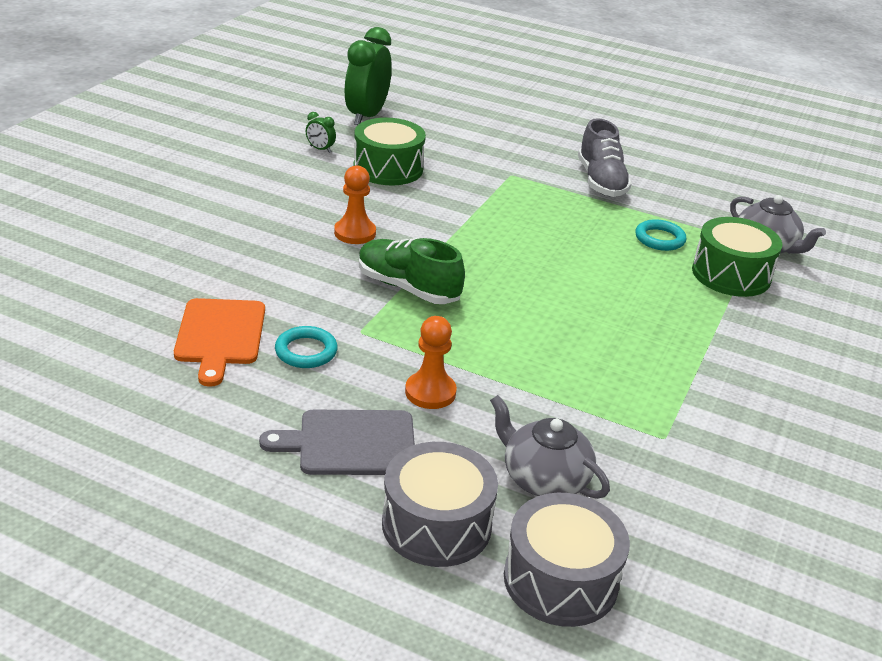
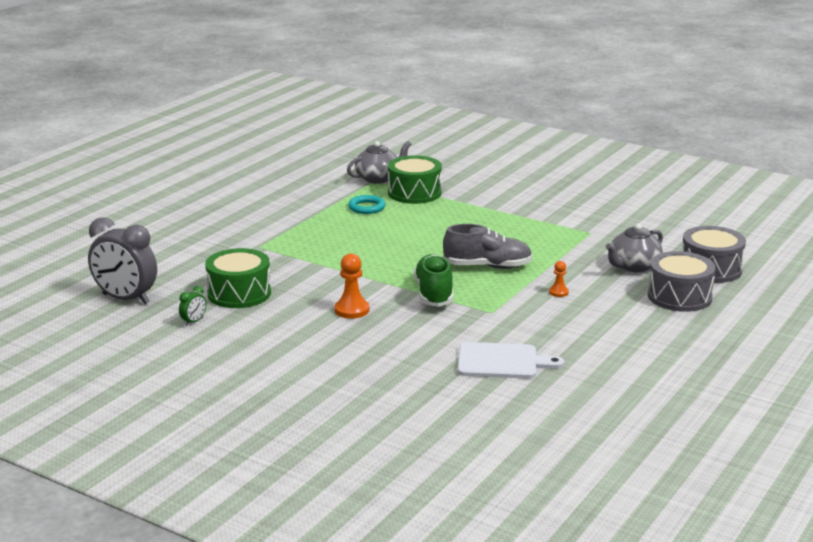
camera: 80 degrees left, 10 degrees down
(220, 335) = (502, 361): orange cutting board -> white cutting board
(306, 351) = (518, 331): turquoise ring -> none
(350, 443) = (615, 318): grey cutting board -> none
(366, 116) = (125, 299): green clock -> grey clock
(407, 288) = (434, 294): green shoe -> green shoe turned 135 degrees clockwise
(430, 392) = (558, 292): orange pawn -> orange pawn, size x0.57
(601, 181) = (276, 216): grey shoe -> grey shoe (487, 266)

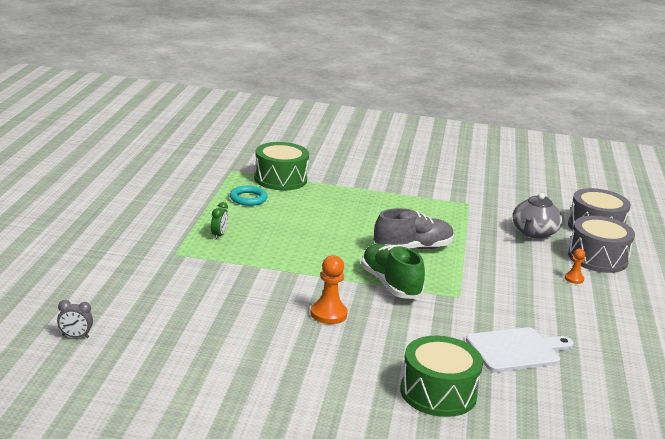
camera: 25 degrees left, 0 degrees up
(125, 299) = (75, 336): grey clock -> grey clock, size x0.42
(193, 321) = (175, 353): green clock -> green clock (219, 235)
(239, 293) = (197, 311): green drum -> green drum (438, 393)
(378, 178) = (234, 167): grey teapot -> none
(558, 292) = (497, 267): orange pawn -> orange pawn (574, 279)

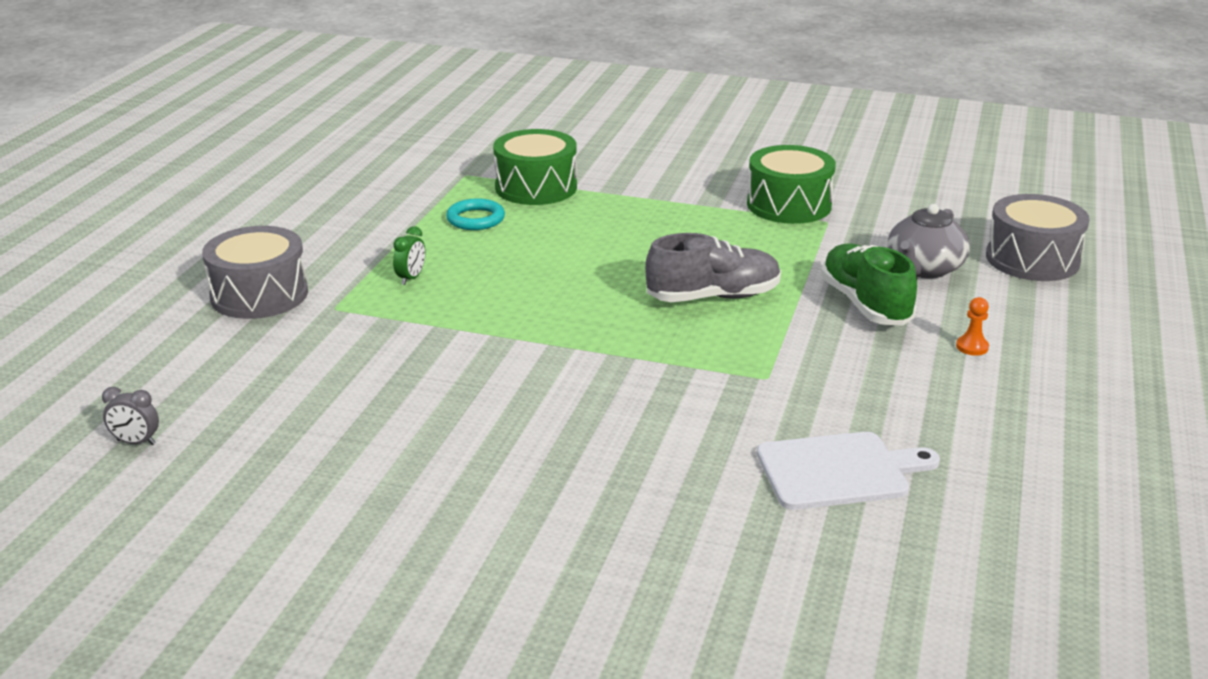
camera: 10 degrees right, 5 degrees up
(328, 314) = (542, 407): orange pawn -> none
(390, 284) = (658, 357): green shoe -> green shoe (865, 304)
(438, 393) = (683, 545): green drum -> green drum (789, 205)
(597, 258) = (1022, 311): grey drum -> grey drum (259, 295)

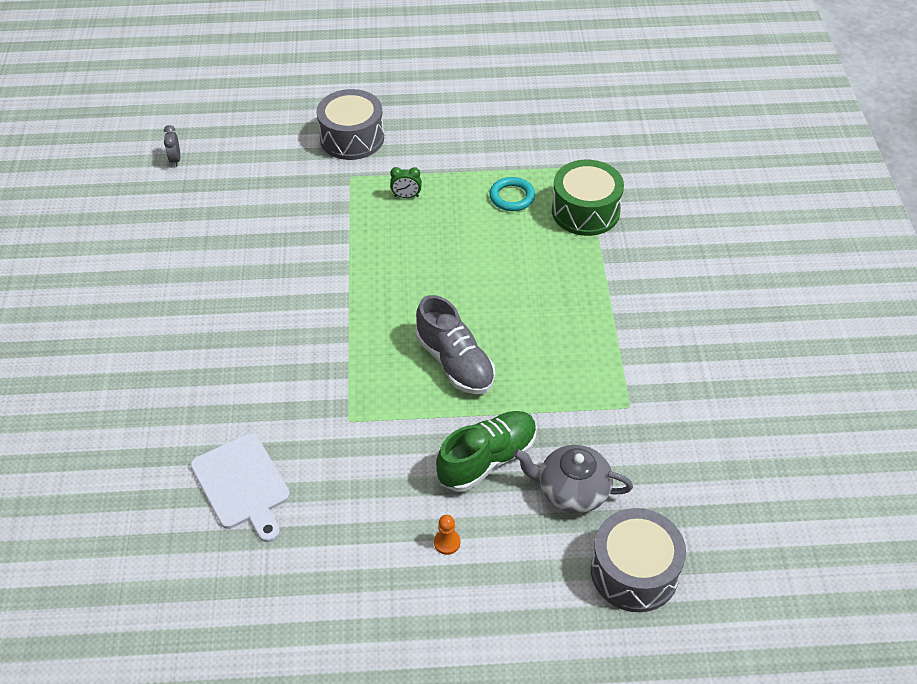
camera: 70 degrees right, 20 degrees up
(789, 205) = (647, 374): green drum -> none

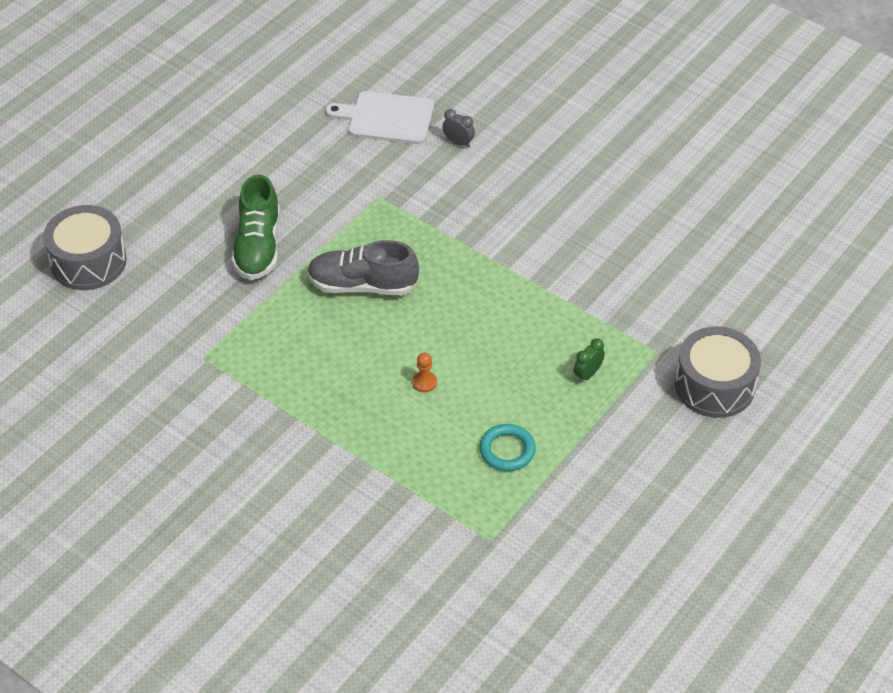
camera: 130 degrees right, 0 degrees up
(175, 159) = (801, 247): grey clock -> grey clock (458, 142)
(447, 542) = (223, 187): orange pawn -> orange pawn (424, 382)
(572, 490) = (180, 273): grey teapot -> none
(585, 211) = (430, 492): green drum -> none

